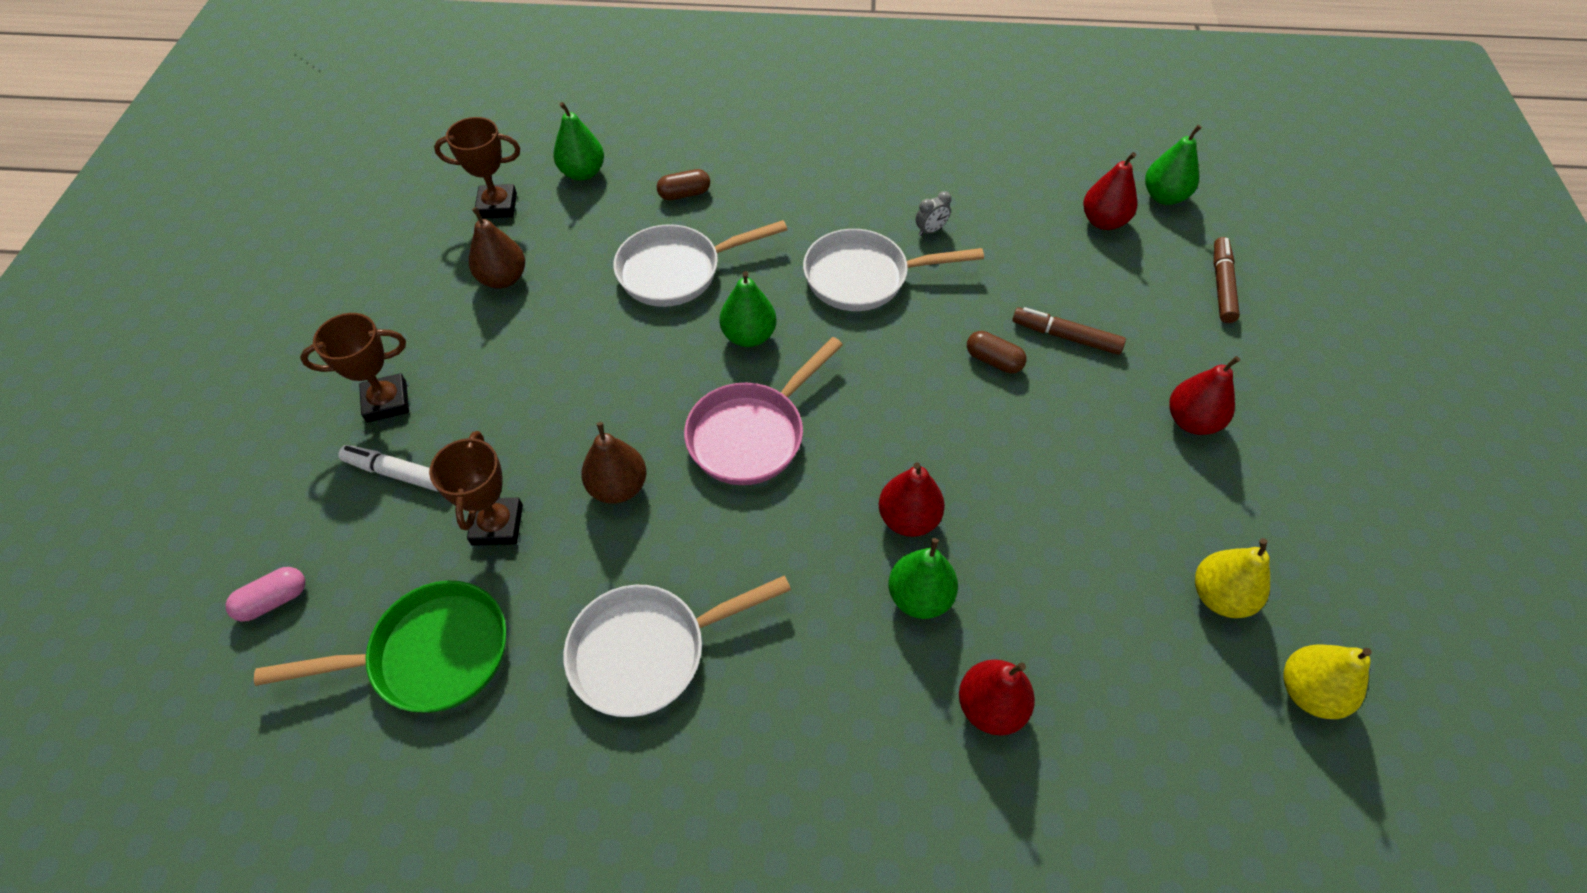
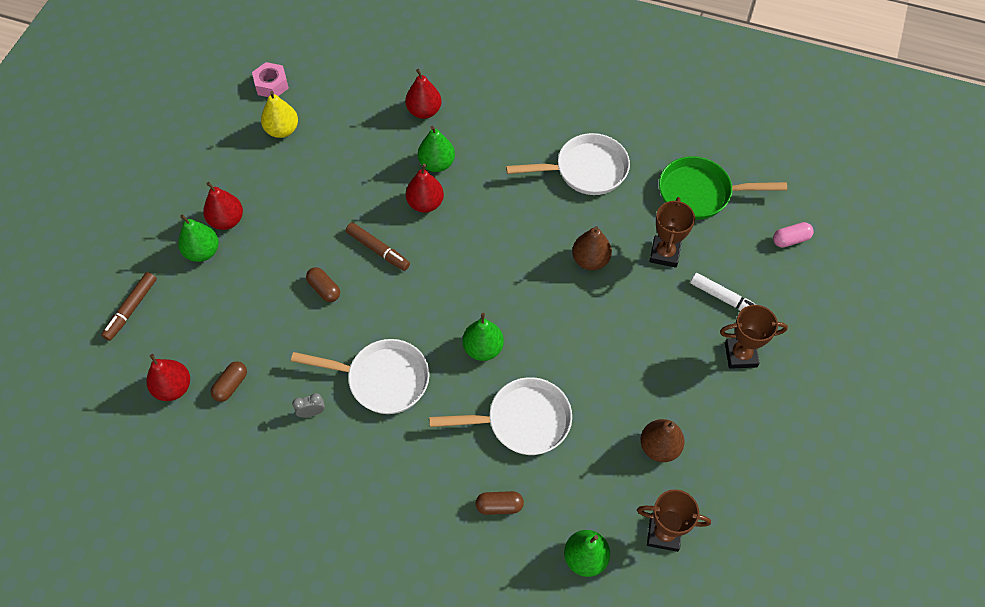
camera: 165 degrees left, 5 degrees up
(752, 434) = (500, 275): pink pan -> none
(1040, 236) = (231, 385): none -> brown capsule
(1066, 337) = (266, 295): brown marker -> brown marker (378, 249)
(1164, 196) = (109, 400): green pear -> green pear (202, 251)
(1308, 691) = (271, 85): yellow pear -> pink nut

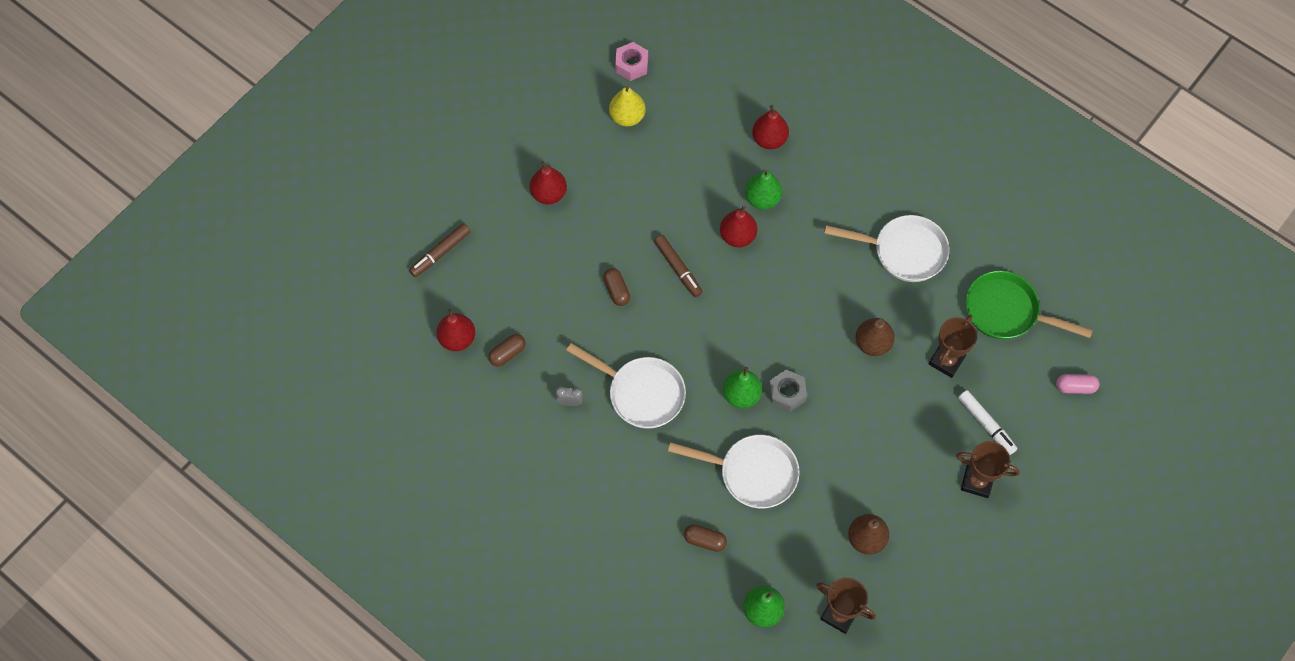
camera: 20 degrees right, 5 degrees up
(202, 251) = (518, 218): green pear -> none
(527, 332) = (787, 393): none -> grey nut

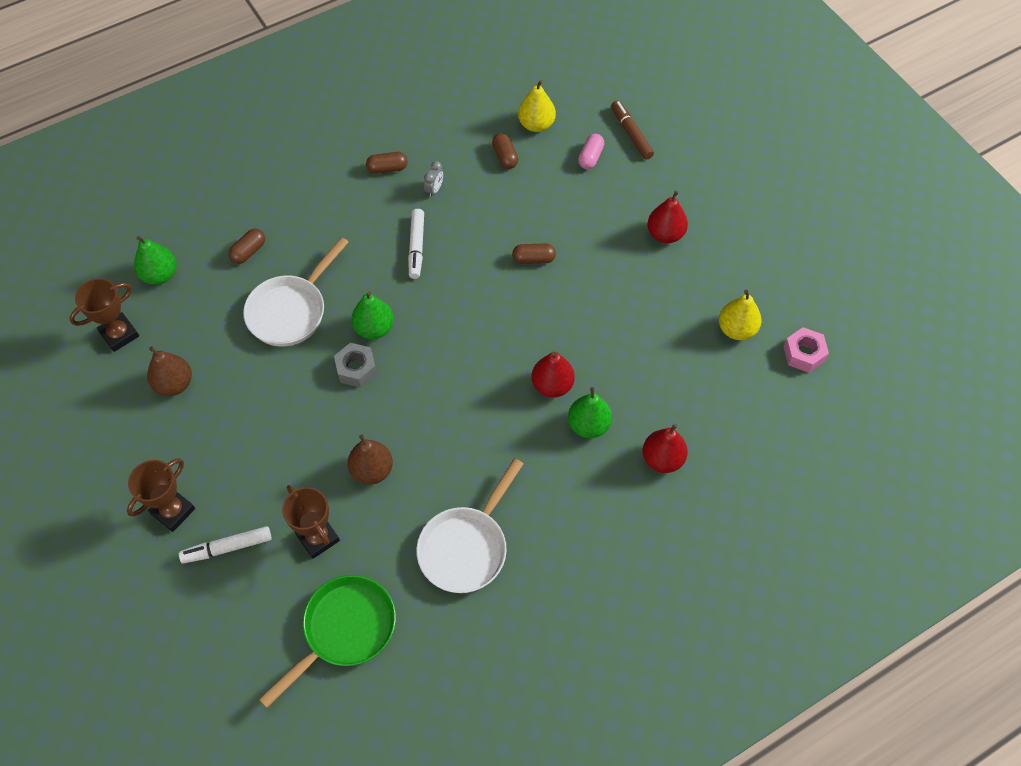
camera: 110 degrees right, 5 degrees down
(457, 339) = (536, 125): red pear -> yellow pear
(560, 454) = (387, 168): none -> brown capsule
(641, 393) = (416, 247): white pan -> white marker
(678, 268) = (537, 319): brown marker -> none
(1075, 387) = (219, 666): pink capsule -> pink capsule (590, 157)

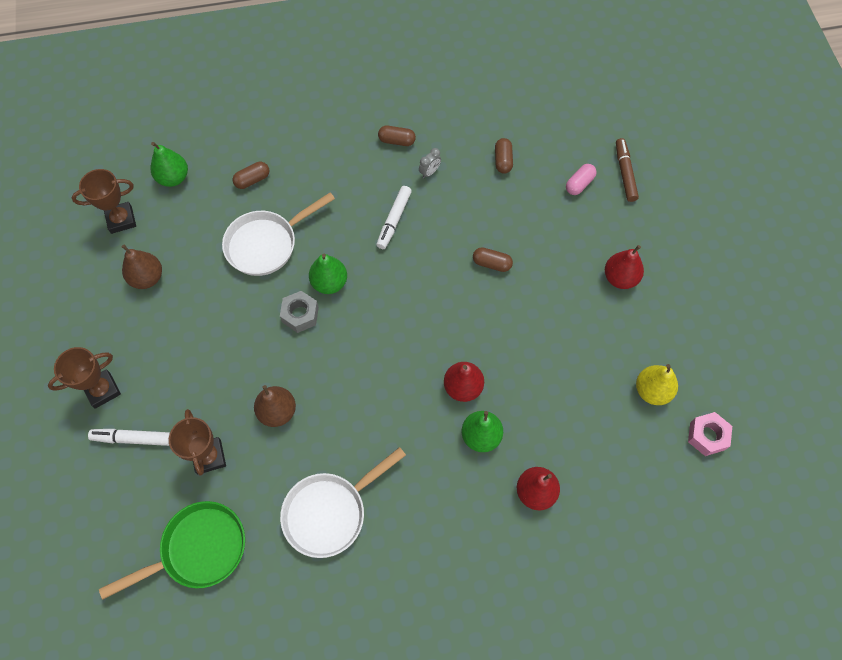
camera: 20 degrees right, 5 degrees up
(536, 125) = (542, 139): yellow pear -> none

